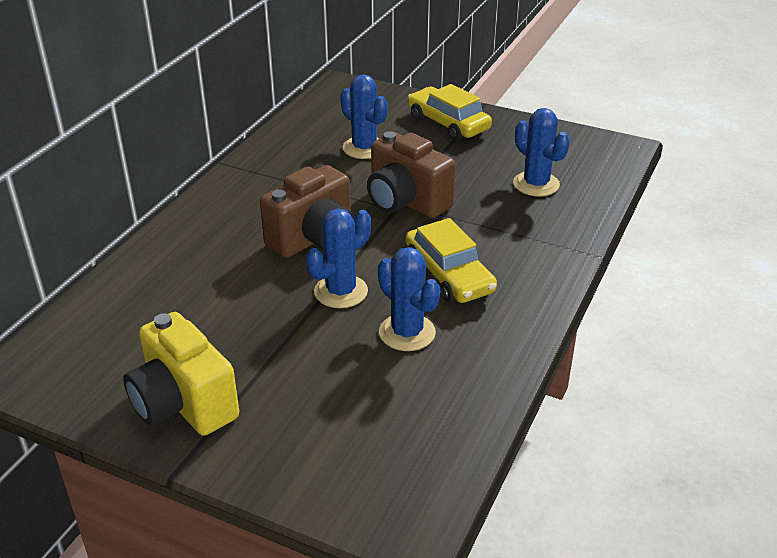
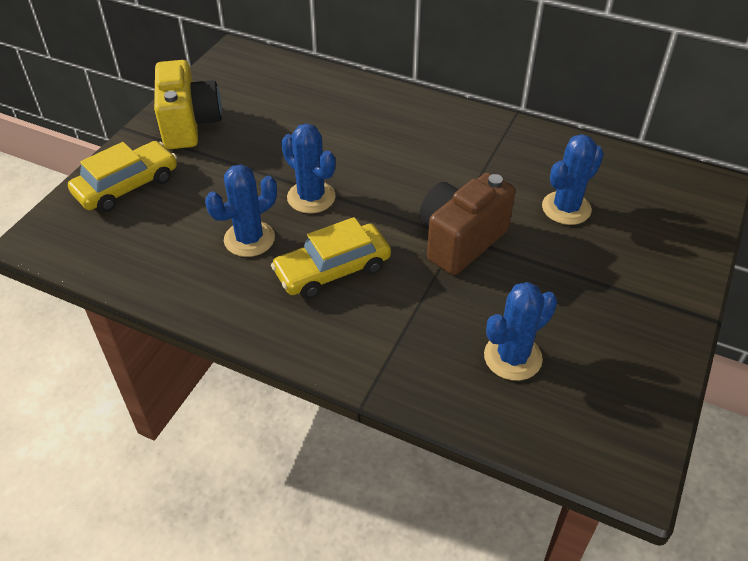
camera: 90 degrees right, 10 degrees up
(183, 404) = (189, 125): yellow camera -> yellow camera turned 120 degrees clockwise
(314, 239) = (391, 178): brown camera -> none
(448, 123) = (645, 281): yellow car -> yellow car (127, 186)

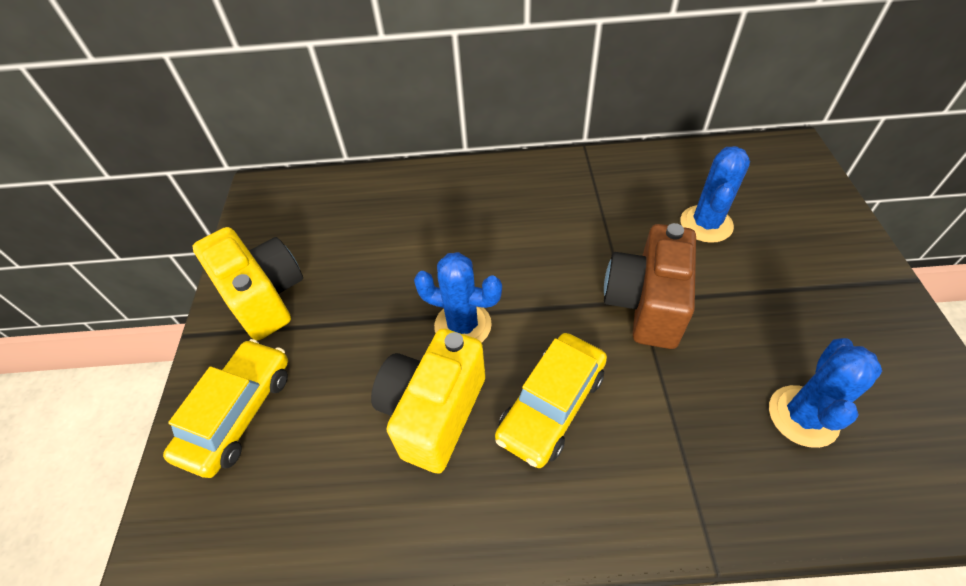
camera: 25 degrees left, 5 degrees up
(249, 239) = (433, 412): blue cactus -> yellow camera

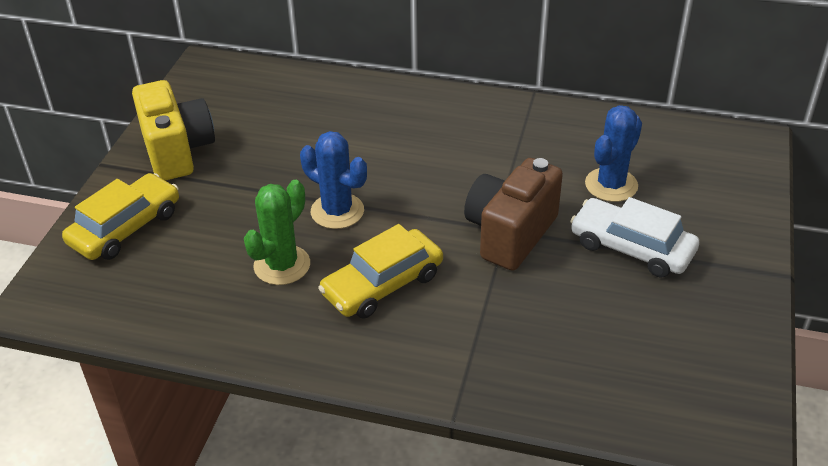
camera: 15 degrees right, 10 degrees down
(433, 412) = (282, 265): yellow camera -> green cactus
(765, 288) = (631, 247): none -> white car
(803, 416) = (596, 344): blue cactus -> none

